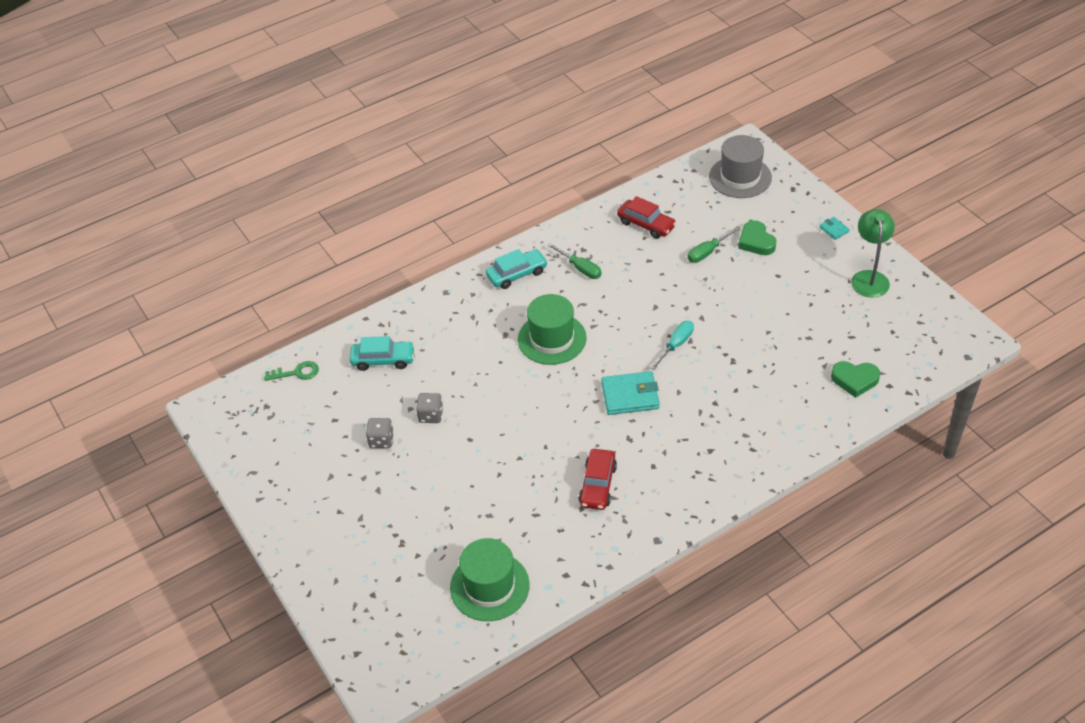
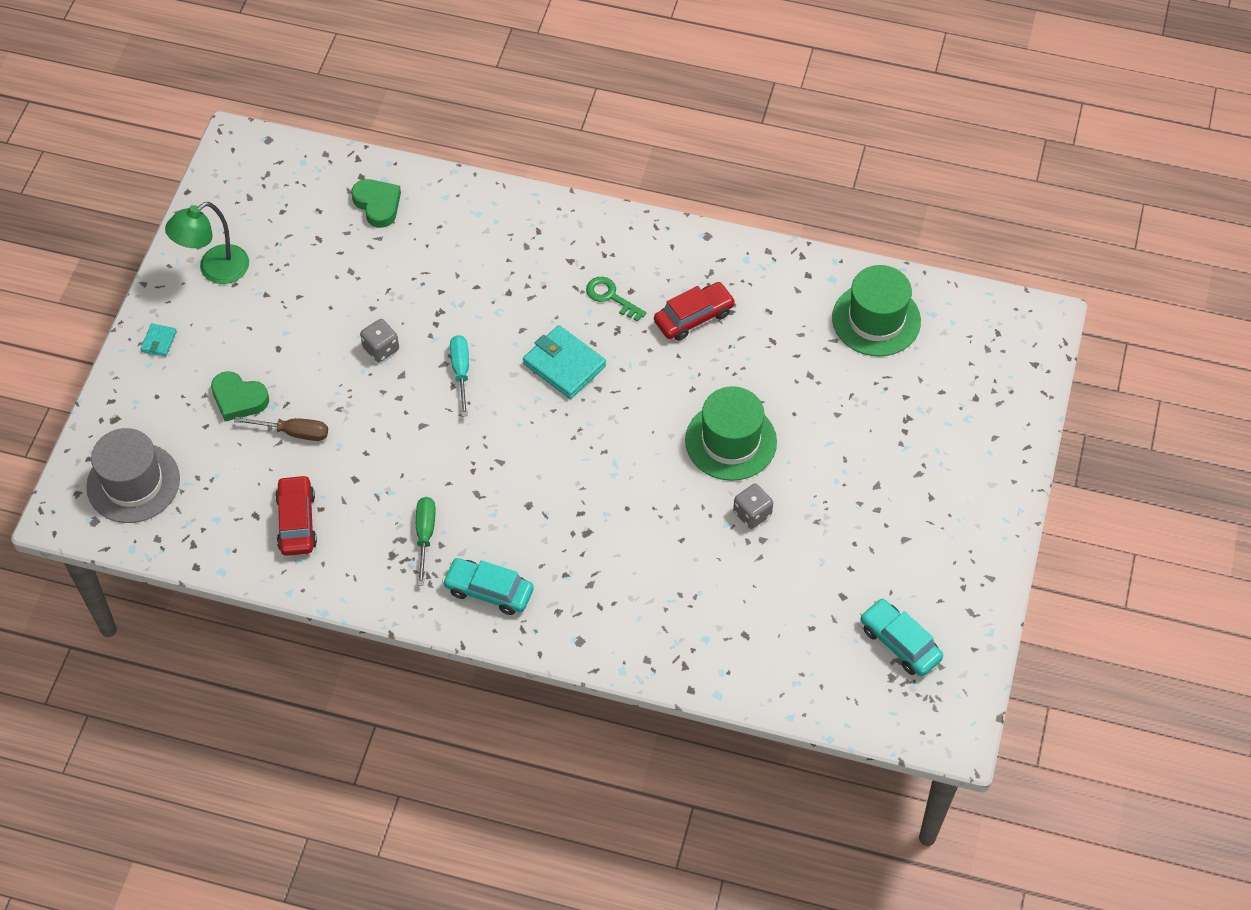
camera: 135 degrees left, 10 degrees up
(297, 373) = (824, 688): green key -> green key (610, 297)
(381, 440) = (823, 531): grey dice -> grey dice (381, 349)
(383, 360) = (728, 619): turquoise car -> turquoise car (900, 643)
(552, 339) = (552, 485): green hat -> green hat (731, 441)
(676, 345) = (461, 371): turquoise screwdriver -> turquoise screwdriver turned 90 degrees clockwise
(708, 252) = (294, 432): green screwdriver -> brown screwdriver
(756, 242) = (238, 399): green heart -> green heart turned 90 degrees clockwise

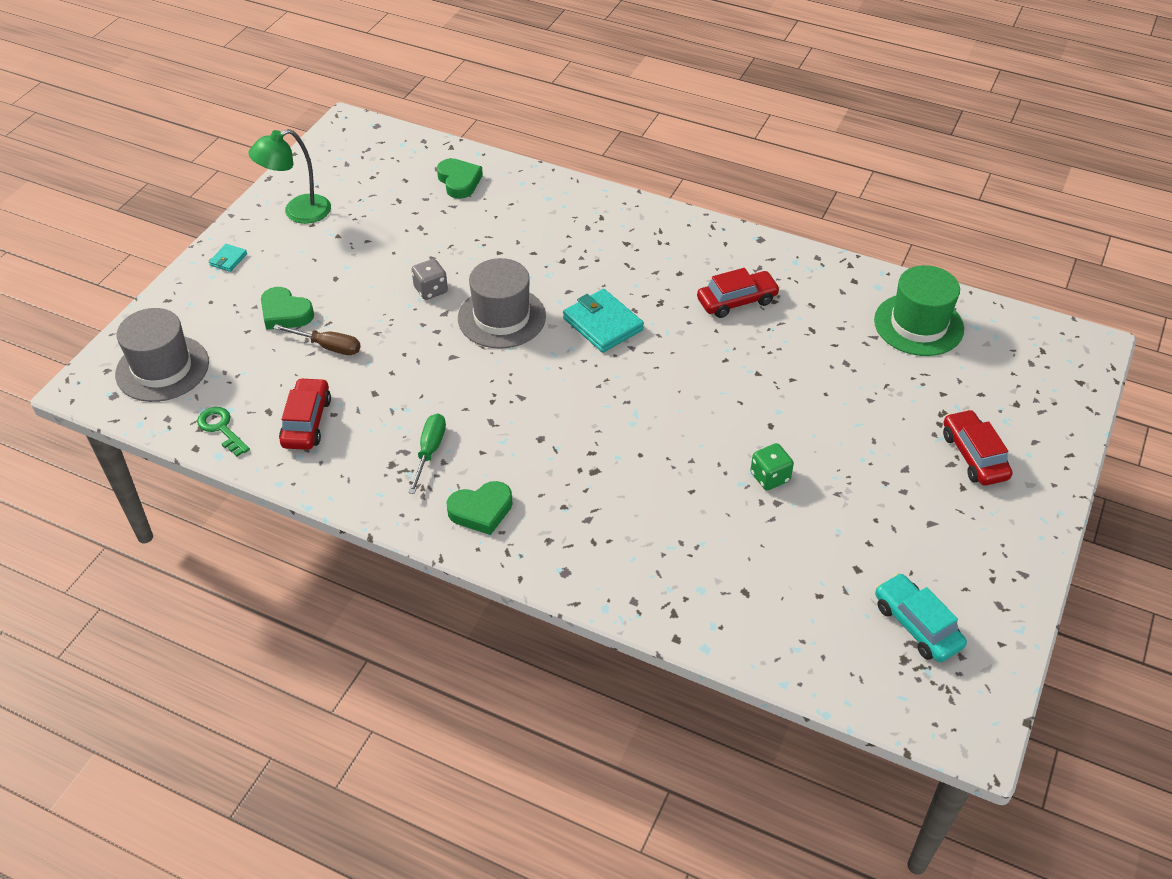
camera: 10 degrees right, 10 degrees down
(461, 371) = (501, 317): turquoise screwdriver -> grey hat
(489, 591) = (481, 511): turquoise car -> green heart
(610, 297) = (659, 275): green key -> green key (221, 428)
(731, 441) = (757, 409): green hat -> none
(752, 514) = (770, 477): grey dice -> green dice
(939, 461) = (974, 456): none -> red car

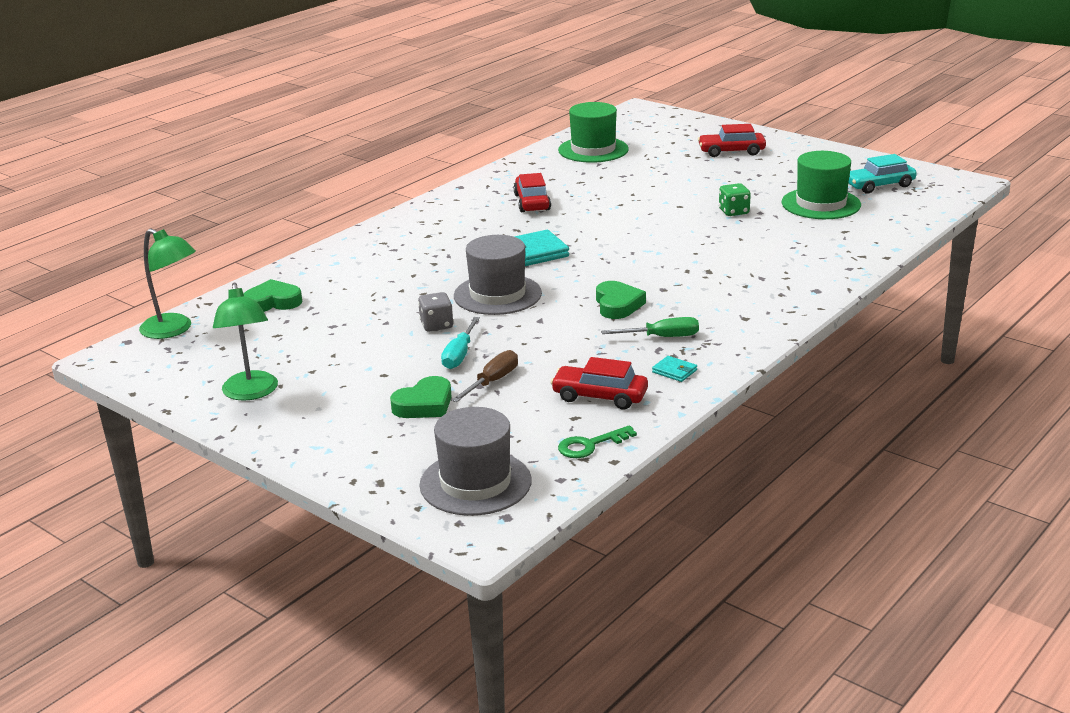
camera: 75 degrees left, 20 degrees down
(228, 259) = (305, 439): turquoise wallet -> turquoise wallet (674, 371)
(375, 316) = (459, 355): none -> turquoise screwdriver
(399, 143) = (173, 330): none -> green lamp
(429, 451) = (662, 337): green screwdriver -> green screwdriver turned 150 degrees clockwise
(481, 511) = (742, 319): green heart -> green heart (617, 305)
(826, 562) = (821, 204): none -> green hat

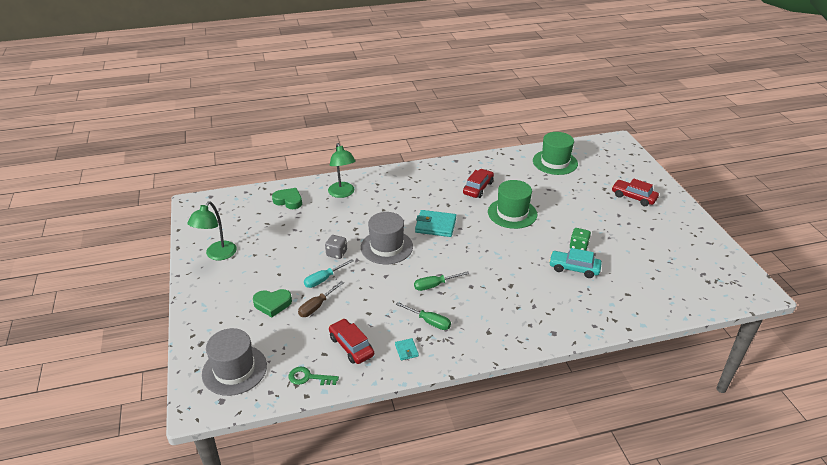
camera: 35 degrees right, 10 degrees up
(173, 330) = (233, 198): green lamp -> green lamp (342, 193)
(492, 381) = (317, 306): brown screwdriver -> brown screwdriver turned 150 degrees clockwise
(617, 305) = (434, 285): green heart -> green screwdriver
(821, 204) = (639, 264): green hat -> green hat (512, 213)
(879, 185) = (695, 267): turquoise car -> turquoise car (574, 268)

